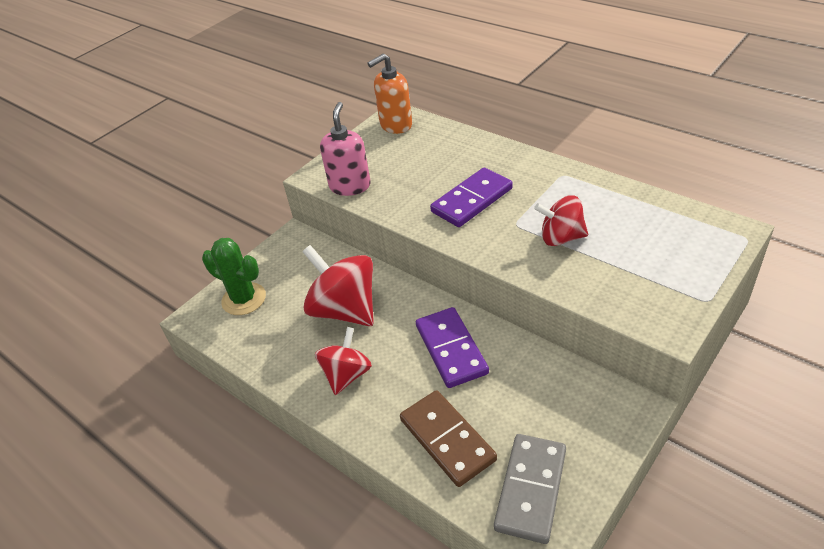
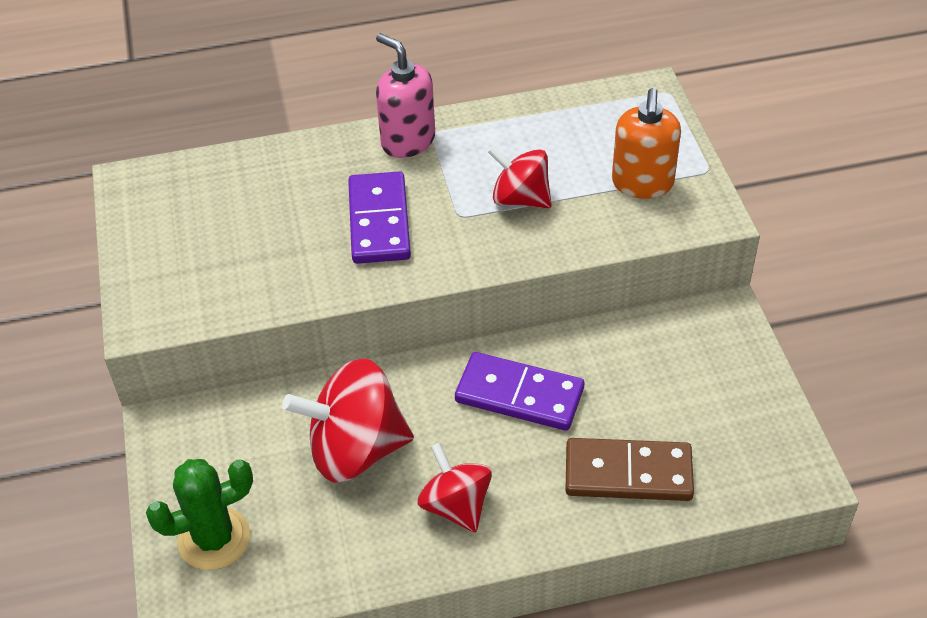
camera: 55 degrees left, 5 degrees up
(350, 186) = (210, 302): pink soap dispenser -> pink soap dispenser (407, 141)
(395, 125) = (152, 193): orange soap dispenser -> orange soap dispenser (642, 183)
(530, 489) = (741, 448): grey domino -> none
(561, 237) = (520, 199): red spinning top -> red spinning top turned 75 degrees clockwise

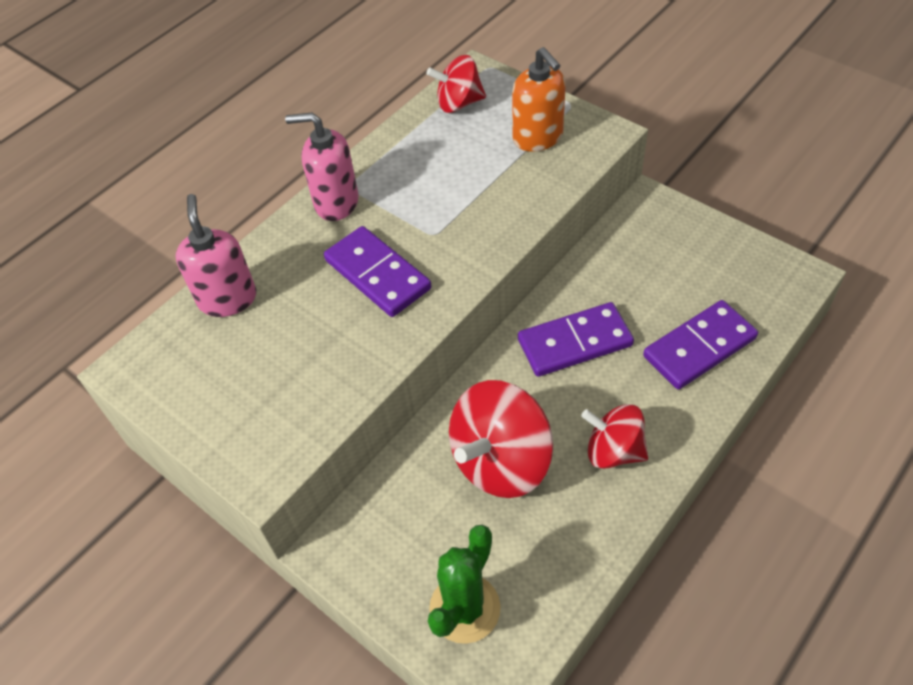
camera: 35 degrees left, 5 degrees up
(248, 171) = (227, 299): none -> pink soap dispenser
(520, 199) = (465, 196): red spinning top -> red spinning top (459, 103)
(628, 473) = (699, 347): brown domino -> purple domino

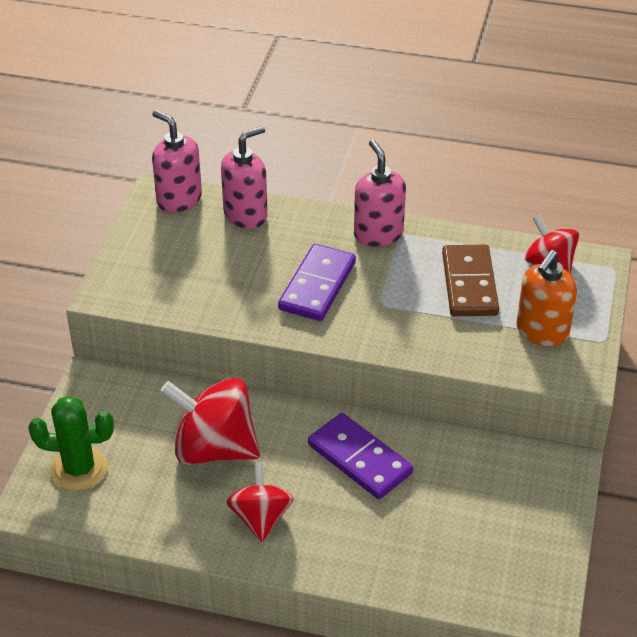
camera: 60 degrees right, 10 degrees down
(155, 352) = (179, 199): none -> pink soap dispenser
(449, 162) = (469, 284): none -> brown domino
(699, 347) = (405, 549): purple domino -> none

